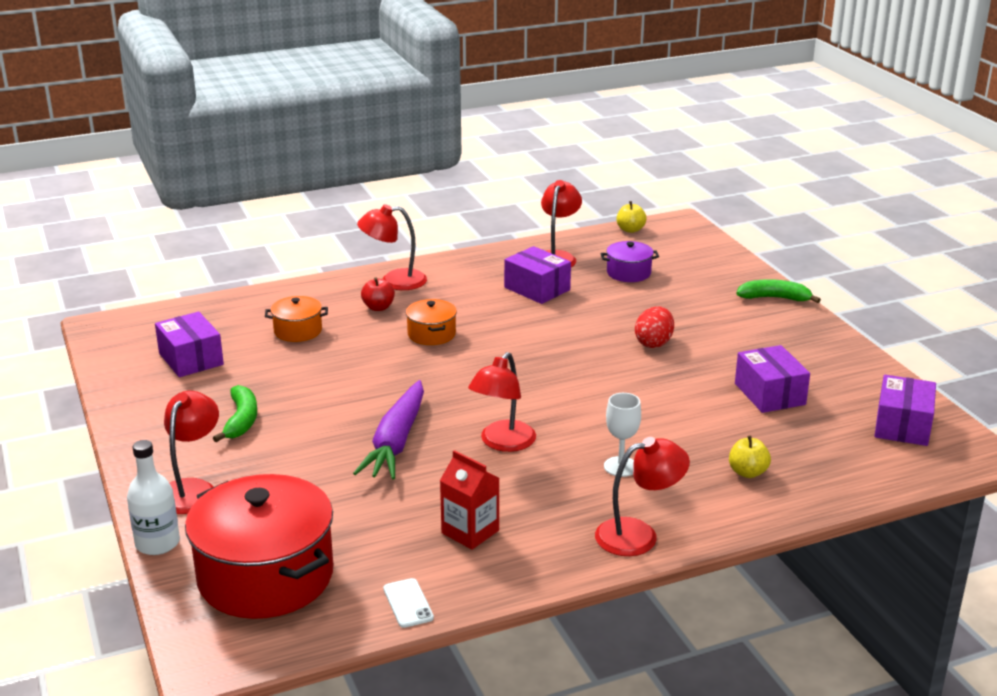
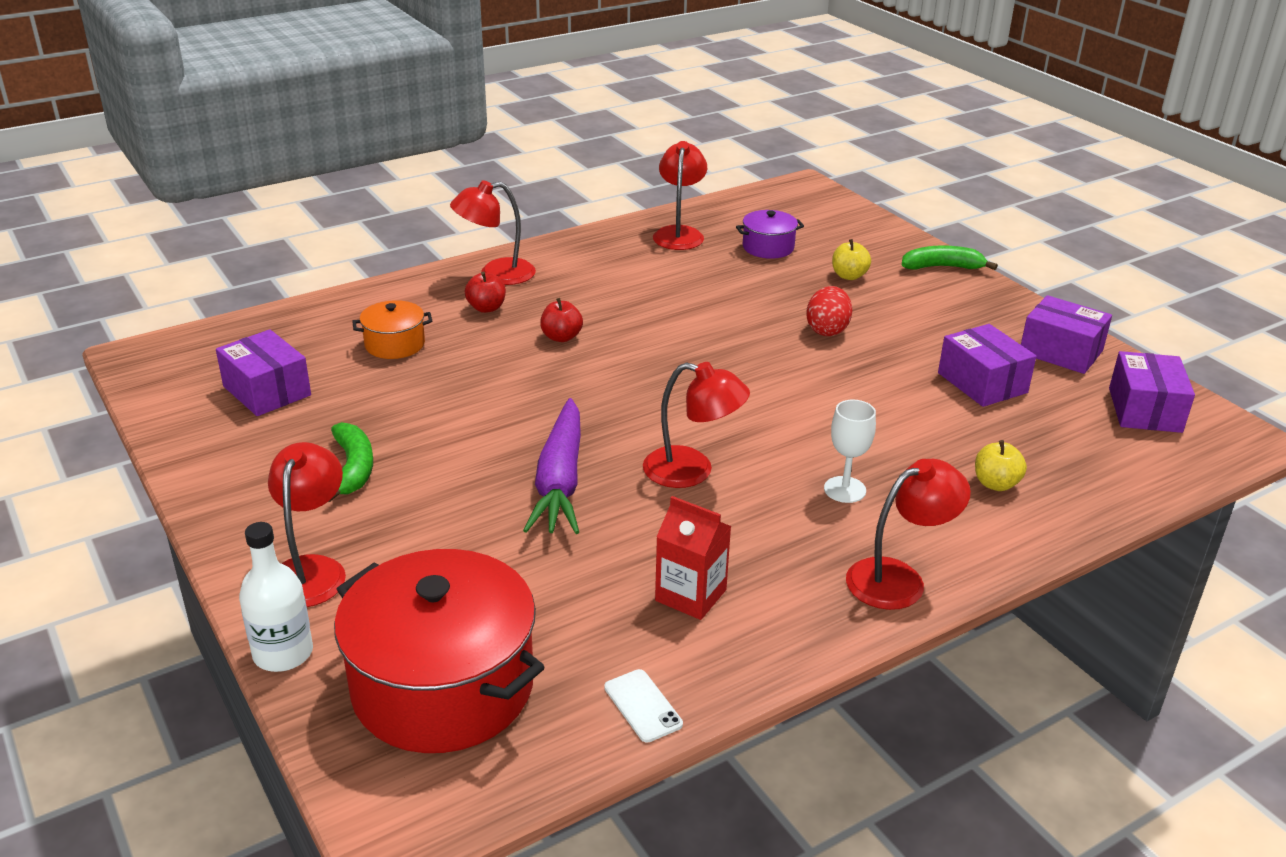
camera: 10 degrees left, 5 degrees up
(431, 334) = (561, 337): orange pot -> red apple
(502, 443) = (692, 471): red lamp -> red lamp turned 90 degrees counterclockwise
(537, 289) = (669, 273): purple box -> purple box (1061, 352)
(630, 230) = (752, 197): yellow apple -> yellow apple (849, 276)

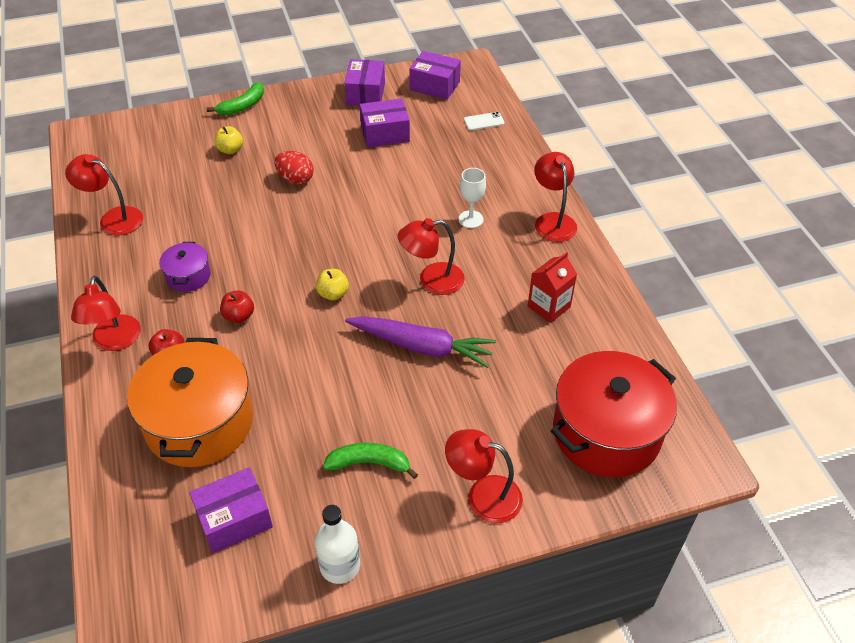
camera: 75 degrees left, 15 degrees up
(283, 653) = (564, 515): white bottle -> white bottle (340, 565)
(395, 344) = (199, 422): orange pot -> orange pot, size x2.11
(642, 706) = (633, 345): white phone -> white phone (484, 121)
(692, 471) = (432, 280): red lamp -> red lamp turned 135 degrees counterclockwise
(768, 247) = (166, 177): purple pot -> purple pot (188, 276)
(942, 267) = (242, 106): green banana -> green banana turned 150 degrees counterclockwise
(996, 484) = (483, 160): yellow apple -> yellow apple (333, 294)
(1061, 352) = (365, 93): purple box -> purple box turned 45 degrees counterclockwise

